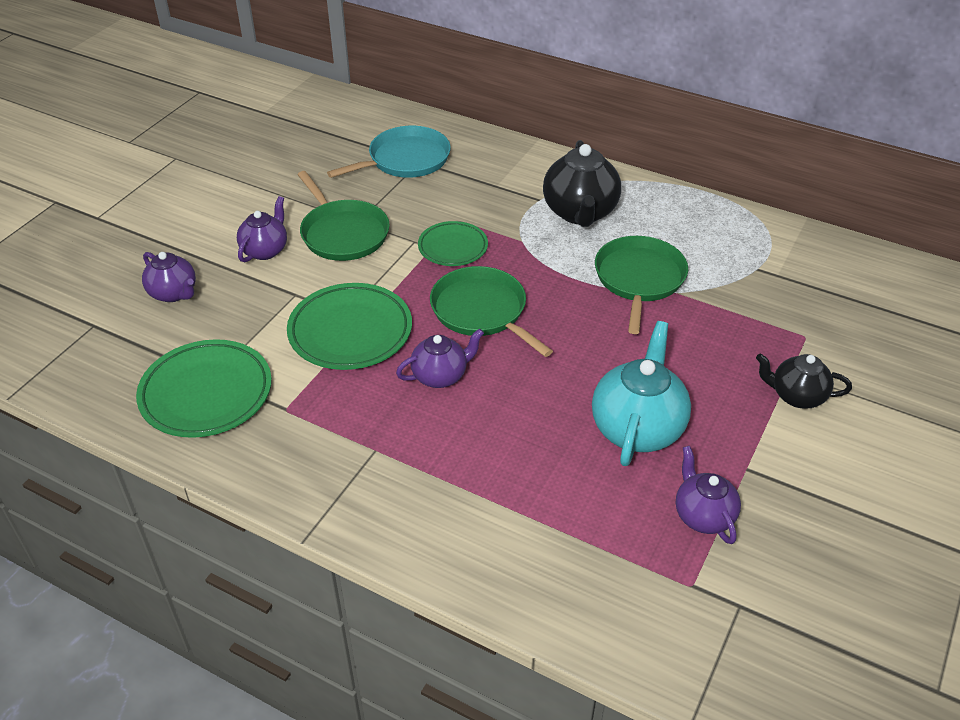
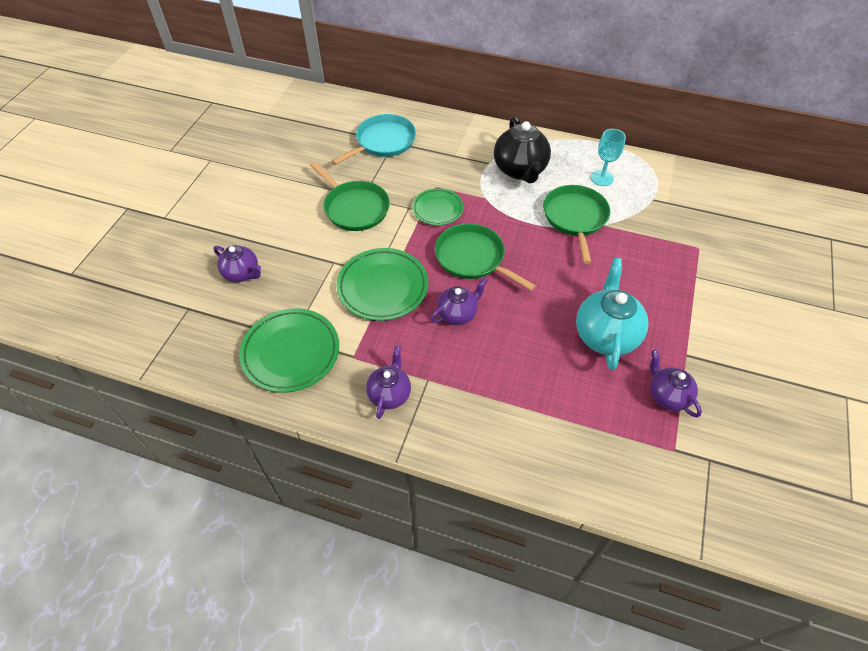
camera: 10 degrees left, 10 degrees up
(265, 250) = (301, 229): purple teapot -> purple teapot (389, 394)
(692, 234) = (602, 178): none -> turquoise goblet
(796, 396) = (704, 294): black teapot -> none

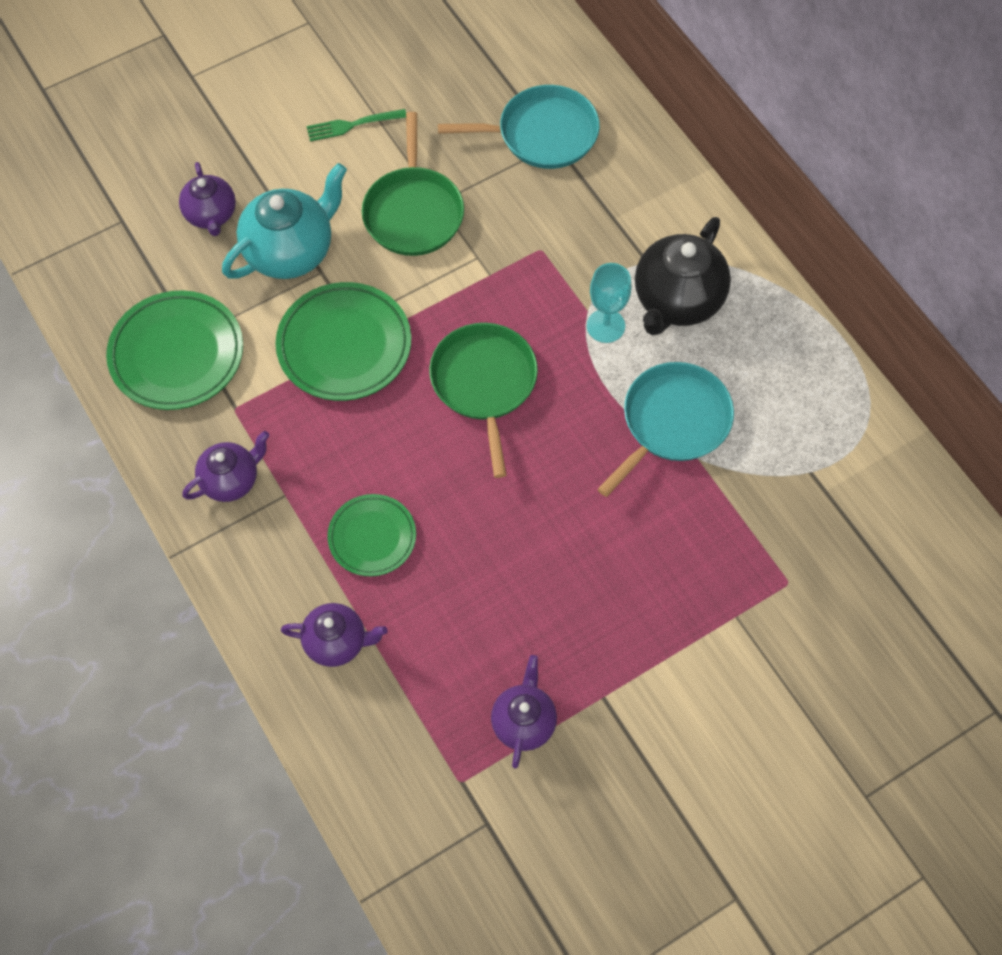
camera: 40 degrees right, 10 degrees up
(281, 189) = (353, 125): none -> green fork
(437, 209) = (511, 285): green plate -> green plate (372, 537)
(458, 314) = (394, 442): purple teapot -> purple teapot (337, 642)
(575, 218) = (672, 422): green pan -> turquoise pan
(602, 178) = (776, 390): turquoise goblet -> turquoise goblet (605, 326)
(605, 335) = (535, 598): turquoise teapot -> turquoise teapot (291, 251)

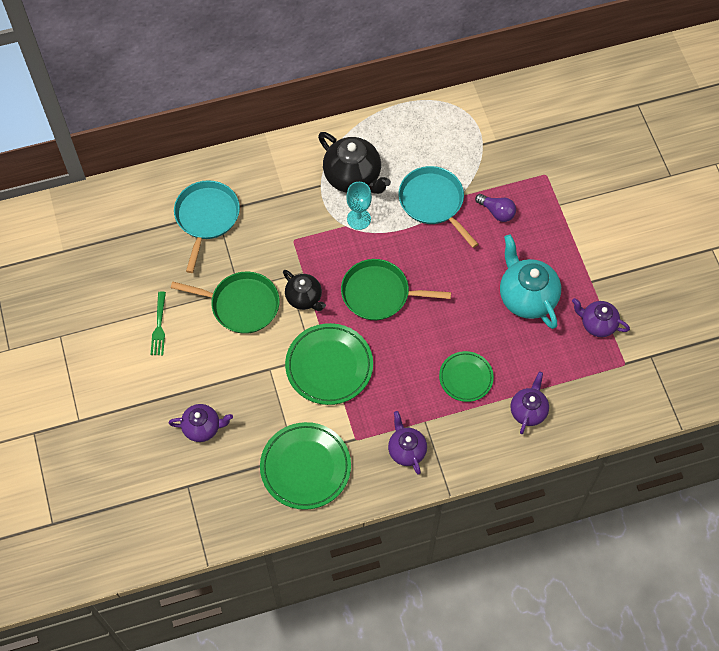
camera: 75 degrees left, 0 degrees up
(291, 251) = (248, 383): turquoise teapot -> turquoise teapot (526, 297)
(447, 287) = (304, 298): none -> black teapot
(687, 520) = (497, 212): none -> purple light bulb

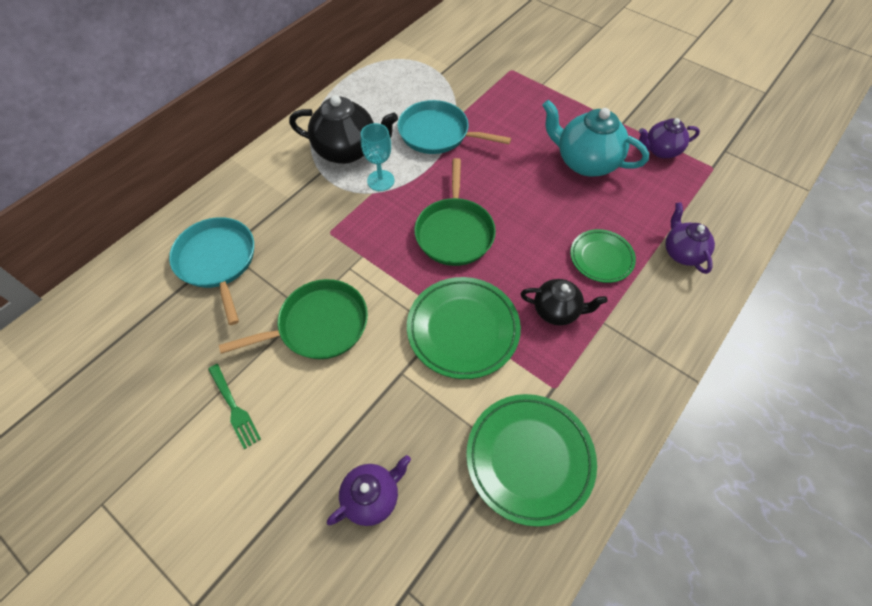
camera: 35 degrees left, 5 degrees down
(304, 298) = (383, 279): black teapot -> black teapot (557, 311)
(379, 293) = (454, 232): green pan -> green pan turned 60 degrees counterclockwise
(406, 450) = (613, 364): purple teapot -> none
(497, 212) = (498, 113): purple light bulb -> none

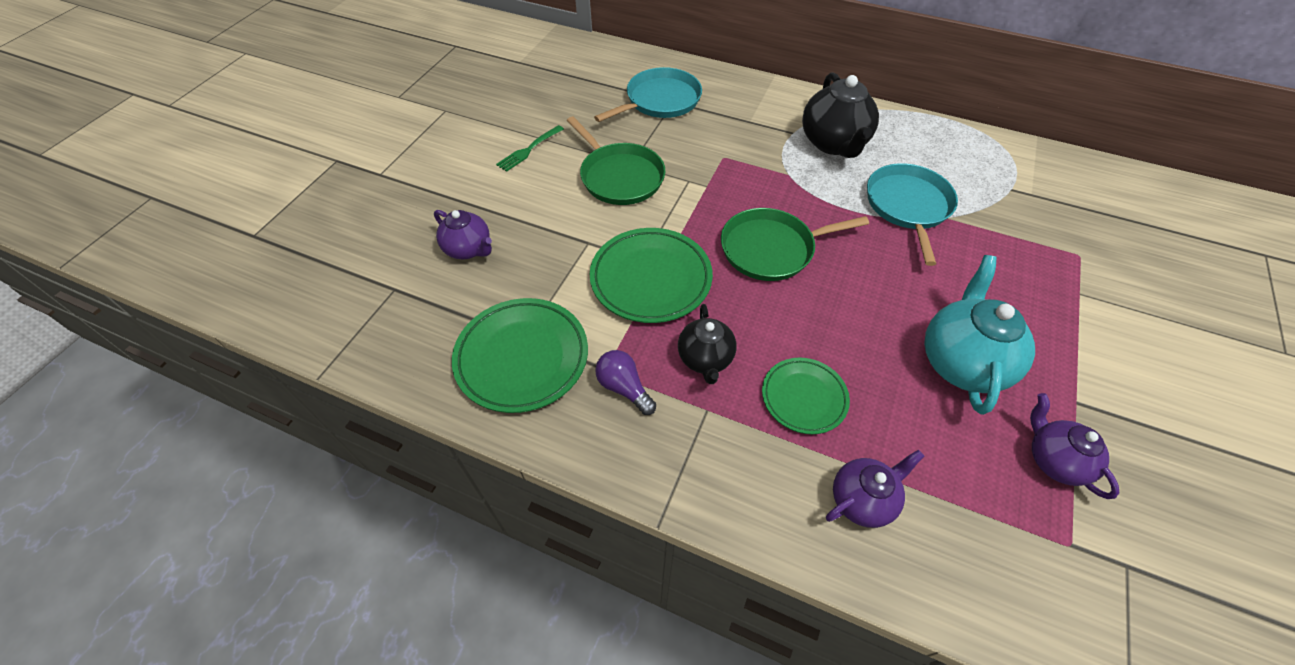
camera: 75 degrees right, 5 degrees down
(380, 180) = (808, 177): turquoise goblet -> none
(575, 378) = (624, 387): none -> purple light bulb

